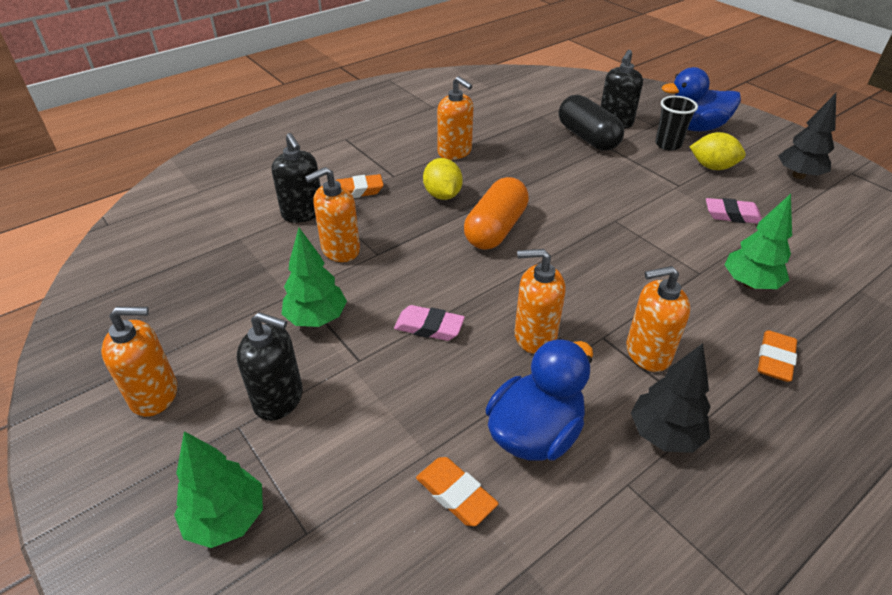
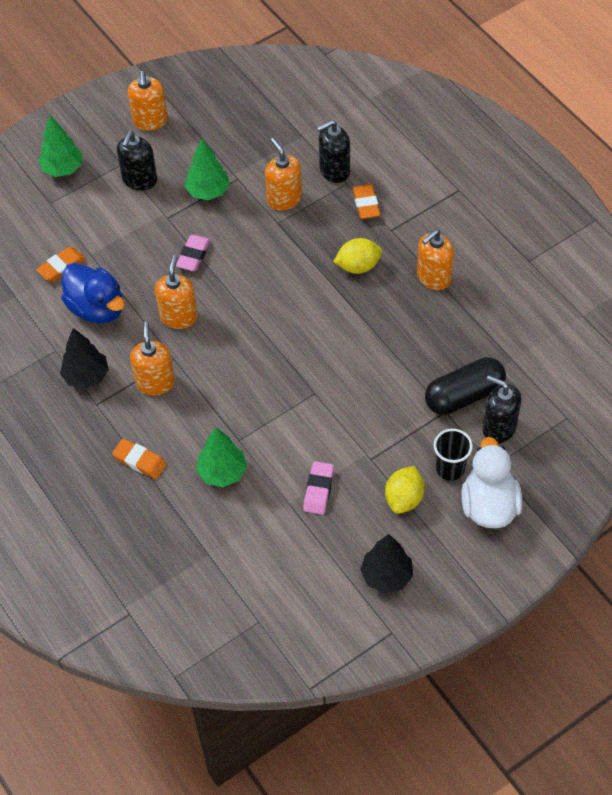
camera: 95 degrees right, 15 degrees up
(496, 229) = (306, 302): orange capsule -> none
(694, 127) = (489, 505): blue duck -> white duck

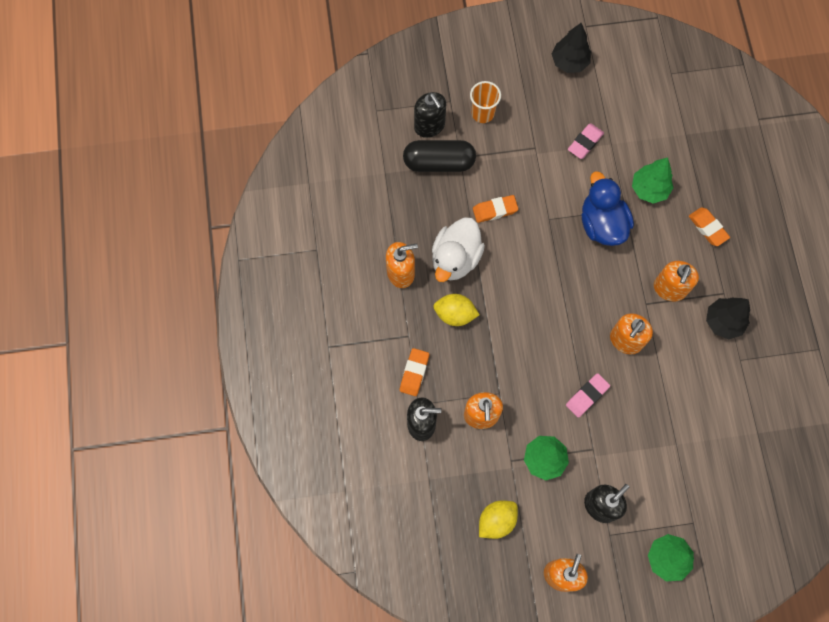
camera: 155 degrees left, 15 degrees up
(62, 267) = (706, 443): orange eraser -> orange eraser (495, 210)
(97, 308) = (691, 384): blue duck -> blue duck (602, 224)
(404, 498) = (527, 108): yellow lemon -> yellow lemon (496, 520)
(450, 469) = (482, 113): black cup -> orange cup
(489, 505) = (471, 76): white duck -> white duck (455, 258)

